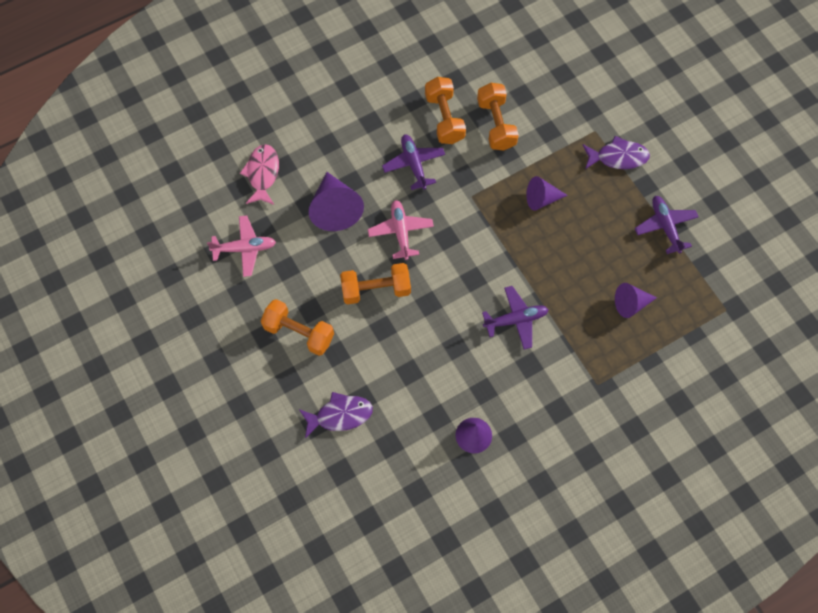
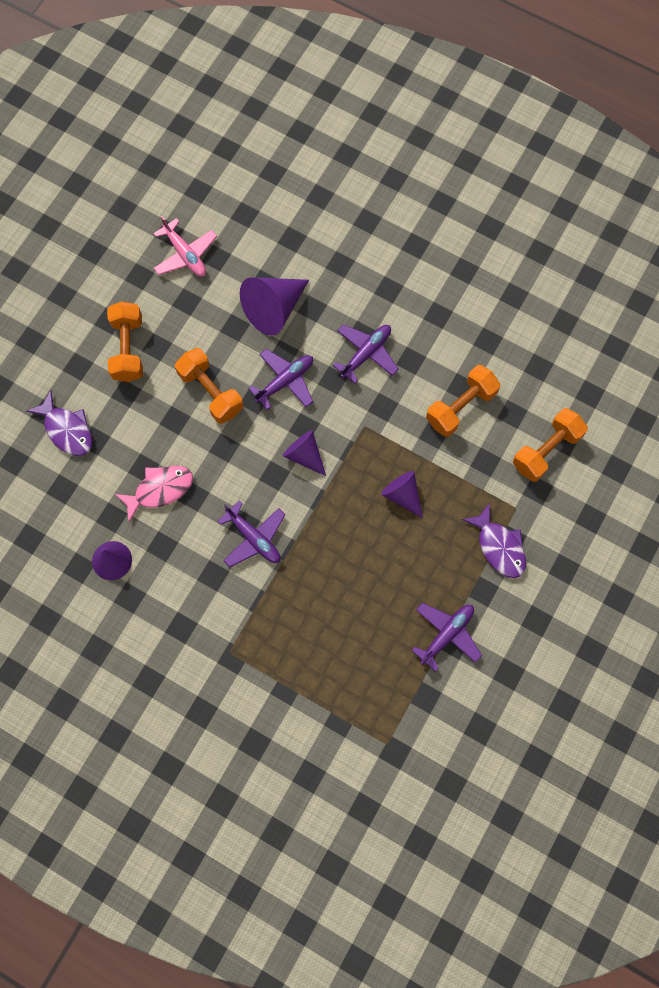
camera: 60 degrees right, 5 degrees up
(262, 174) = (271, 225): pink fish -> pink fish (160, 490)
(401, 232) = (285, 381): pink plane -> purple plane
(444, 118) = (436, 354): orange dumbbell -> orange dumbbell (546, 450)
(631, 304) = (336, 642): purple cone -> purple cone (304, 455)

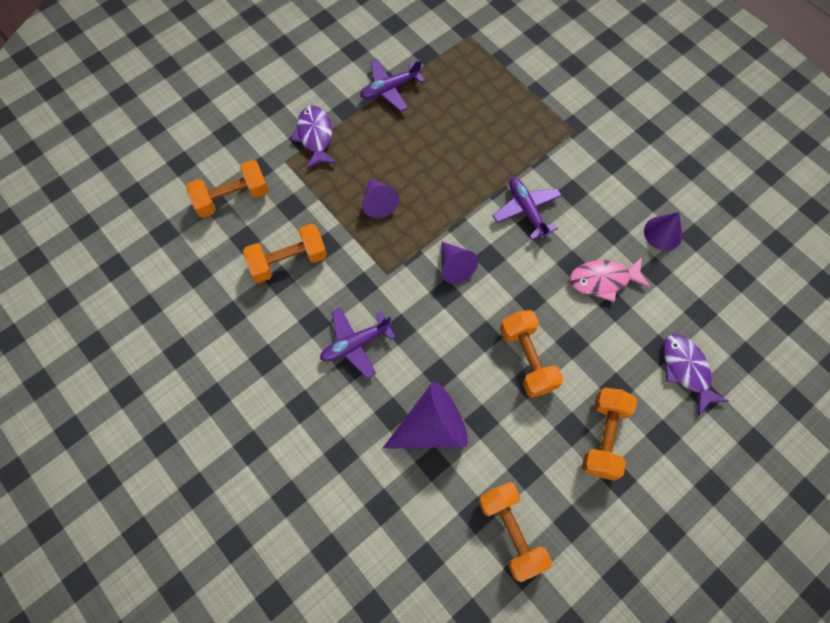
camera: 160 degrees left, 5 degrees down
(185, 254) = (511, 532): pink plane -> orange dumbbell
(285, 381) = (448, 343): purple plane -> none

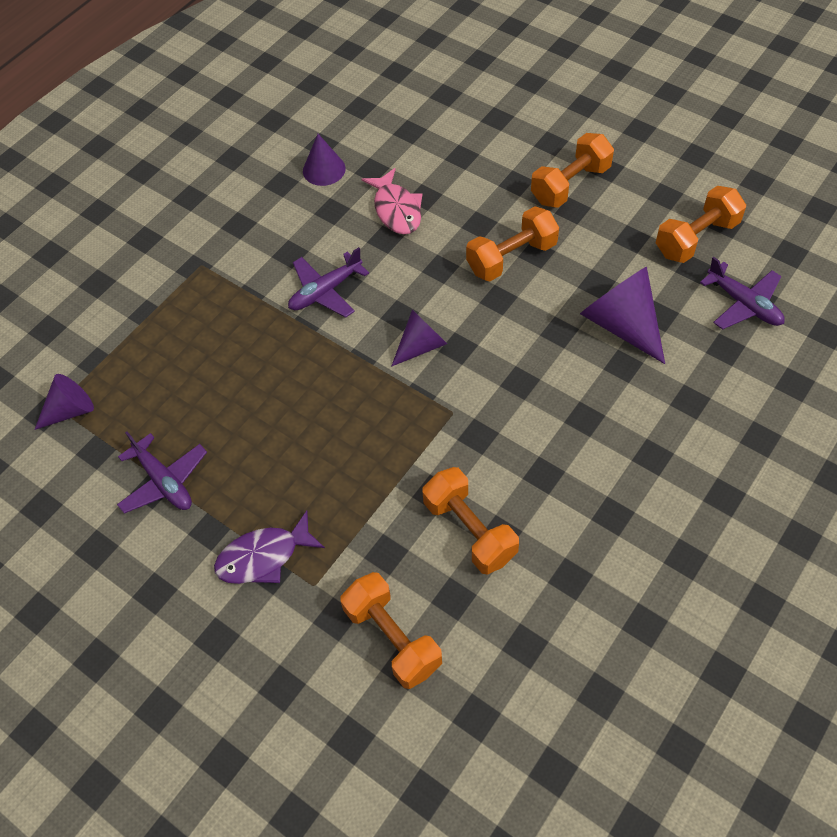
camera: 100 degrees left, 10 degrees down
(355, 344) = (555, 422): purple plane -> purple plane (743, 304)
(378, 203) = (354, 448): purple cone -> purple cone (70, 410)
(603, 437) = (570, 185): orange dumbbell -> orange dumbbell turned 45 degrees counterclockwise
(686, 370) = (476, 134): purple fish -> none

